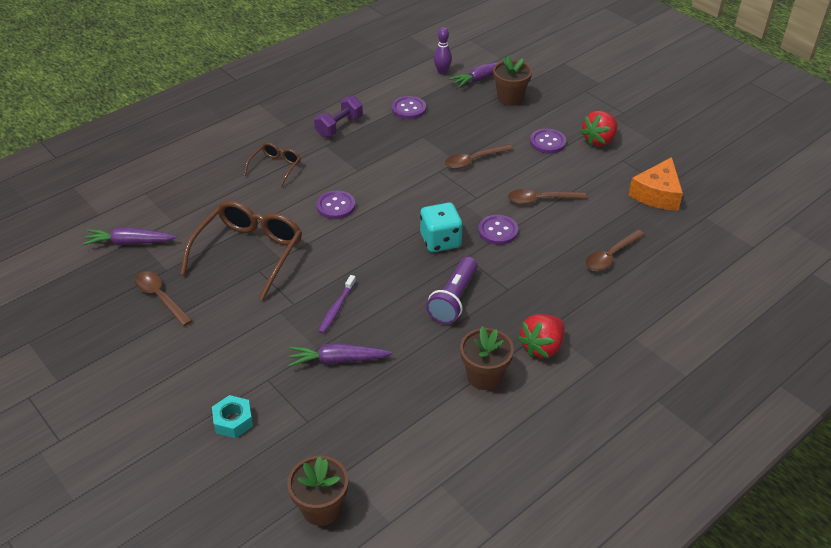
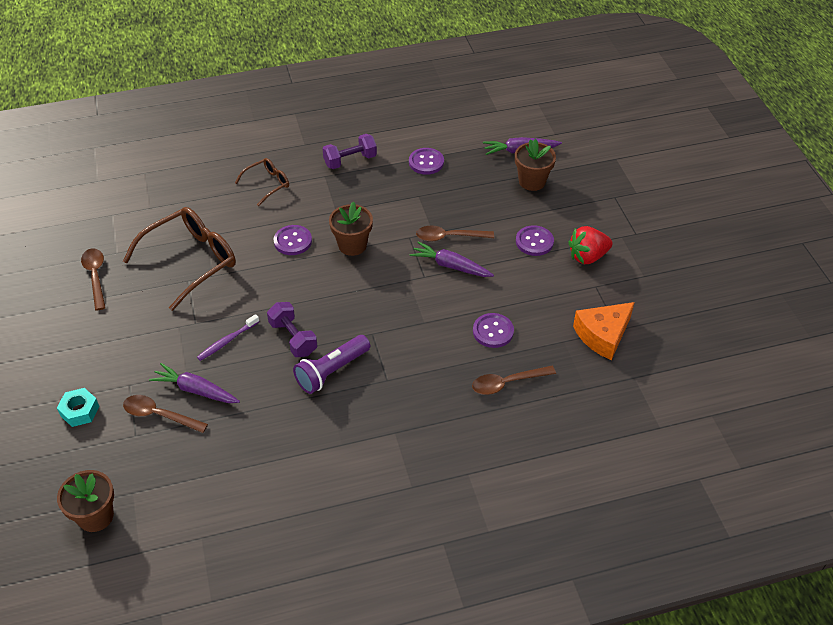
camera: 25 degrees right, 5 degrees up
(130, 242) = (104, 217): purple carrot -> purple carrot (450, 266)
(397, 284) = (293, 338): none -> purple dumbbell
(440, 241) = (360, 309): turquoise dice -> none
(442, 72) = (486, 131): purple bowling pin -> none
(484, 376) = (306, 455): brown flower pot -> brown flower pot (352, 245)
(498, 231) = (419, 318): purple button -> purple button (493, 331)
(540, 200) = (483, 300): brown spoon -> brown spoon (159, 415)
(542, 347) = (376, 448): red strawberry -> none

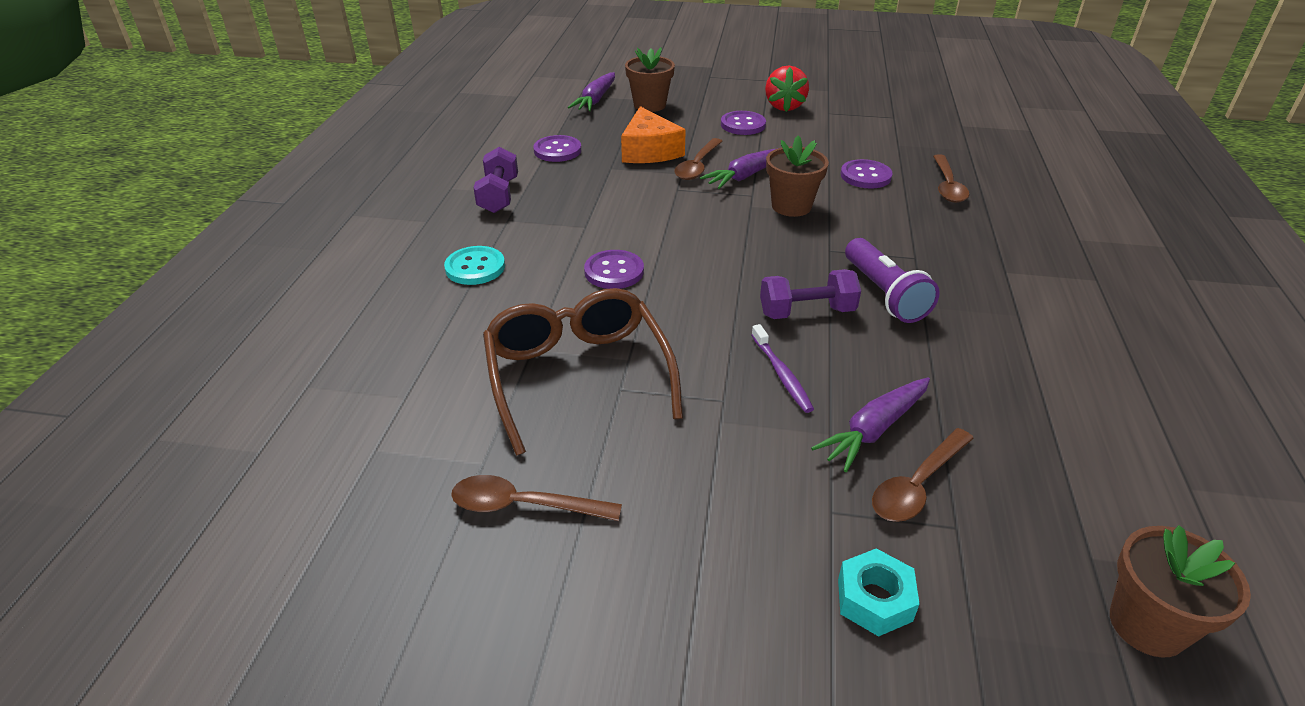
camera: 65 degrees left, 10 degrees down
(267, 184) = (475, 267): brown glasses -> turquoise button
(352, 245) = (660, 229): brown flower pot -> brown flower pot (791, 206)
(603, 335) = (899, 125): orange cheese -> orange cheese (649, 151)

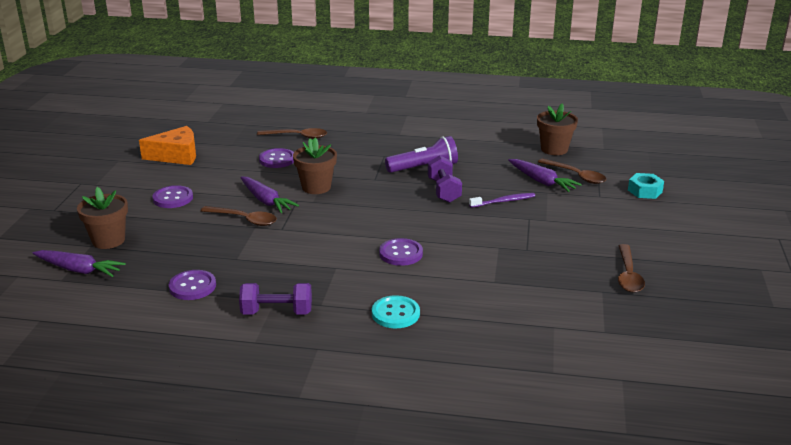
camera: 90 degrees left, 10 degrees down
(578, 376) = (518, 263): brown glasses -> none
(649, 151) = (209, 240): orange cheese -> orange cheese (176, 156)
(784, 106) = (143, 179): red strawberry -> none
(1147, 625) = (632, 144): brown flower pot -> brown flower pot (554, 149)

